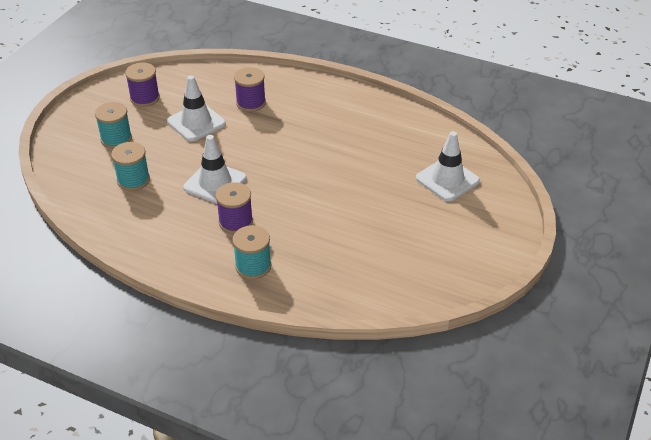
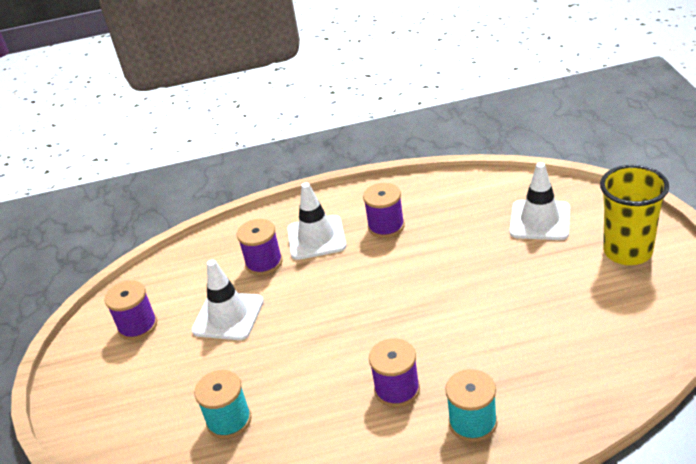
camera: 30 degrees left, 5 degrees down
(116, 139) = (154, 389): turquoise spool -> none
(215, 183) = (325, 364): white traffic cone -> white traffic cone (316, 238)
(347, 124) = (386, 226): none -> purple spool
(476, 234) = (627, 252): none -> yellow cup

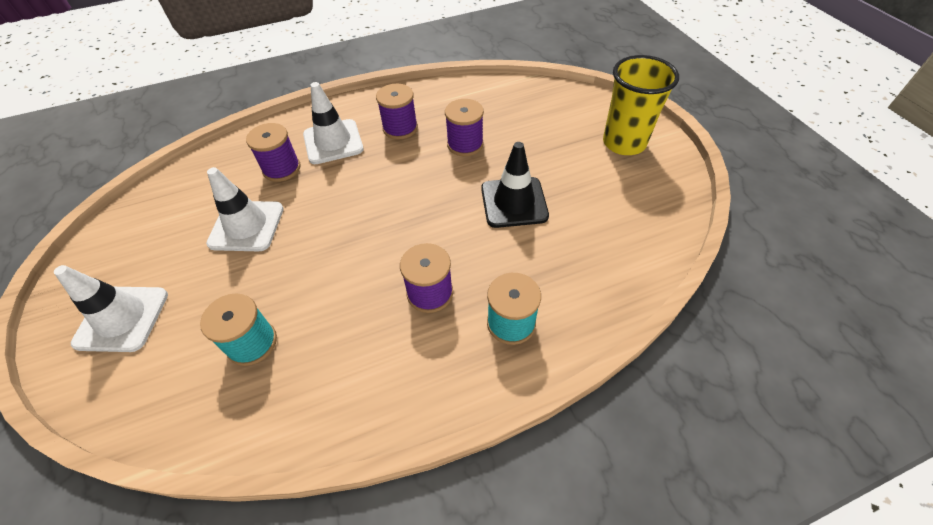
camera: 15 degrees left, 15 degrees up
(138, 326) = (147, 242): purple spool -> purple spool (465, 144)
(494, 308) = (514, 202): none -> black traffic cone
(540, 220) = (541, 118): white traffic cone -> white traffic cone (122, 318)

